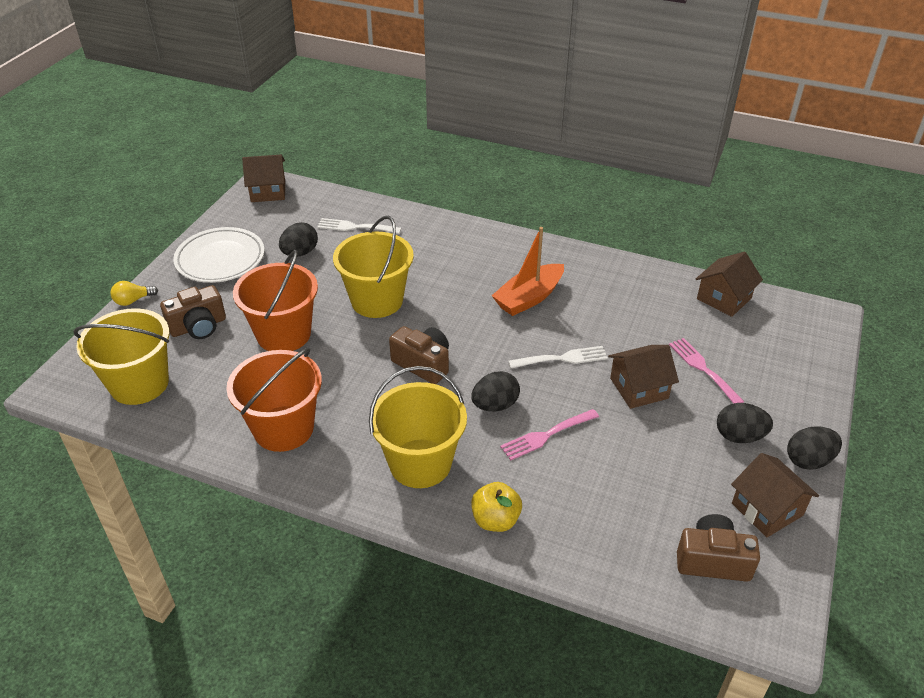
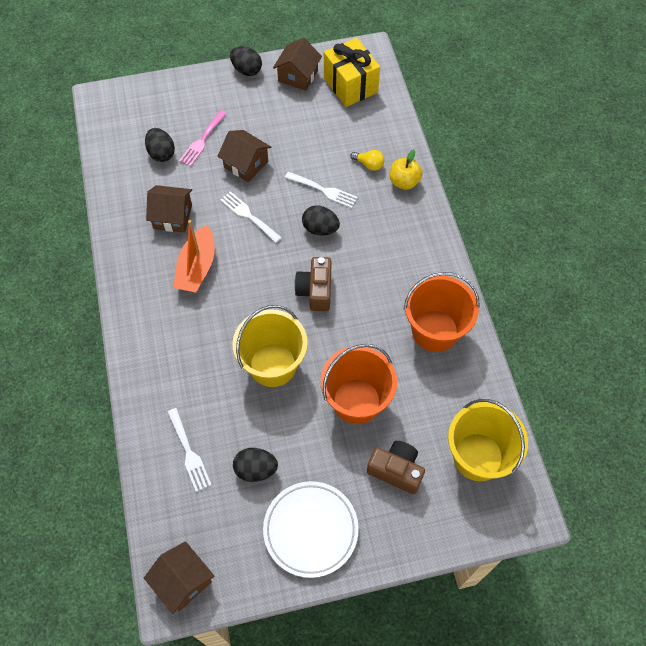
camera: 125 degrees left, 20 degrees up
(133, 301) = (410, 552): yellow light bulb -> yellow light bulb (369, 164)
(420, 463) = (397, 239): yellow bucket -> none
(529, 298) = (197, 267): orange boat -> orange boat turned 90 degrees clockwise
(546, 435) = (324, 190): pink fork -> white fork
(712, 560) = (350, 85): brown camera -> yellow gift
(724, 298) = (116, 156): brown house -> brown house (173, 216)
(739, 436) = (251, 104): black egg -> black egg (161, 153)

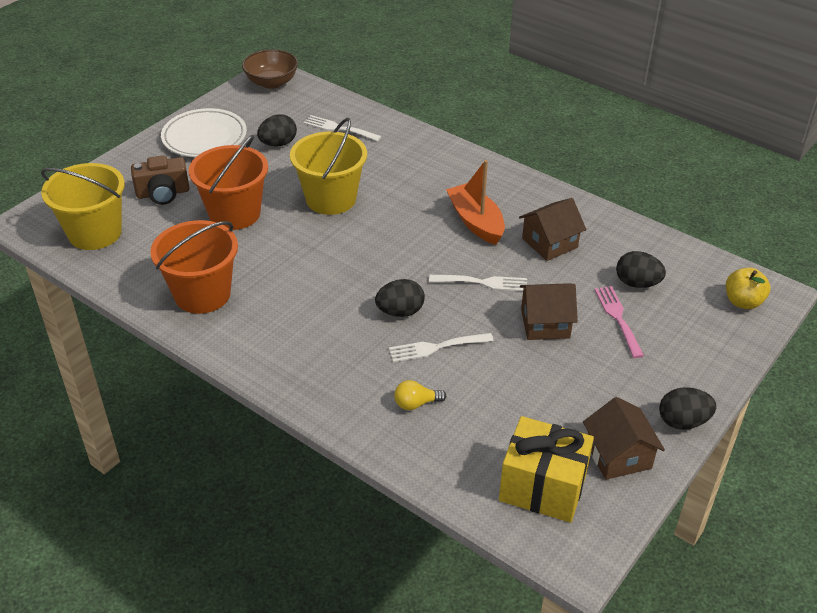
camera: 140 degrees right, 20 degrees down
(183, 581) = (271, 82): brown house -> brown bowl
(315, 290) = (349, 263): brown camera -> none
(404, 182) = (357, 409): yellow apple -> yellow apple (743, 302)

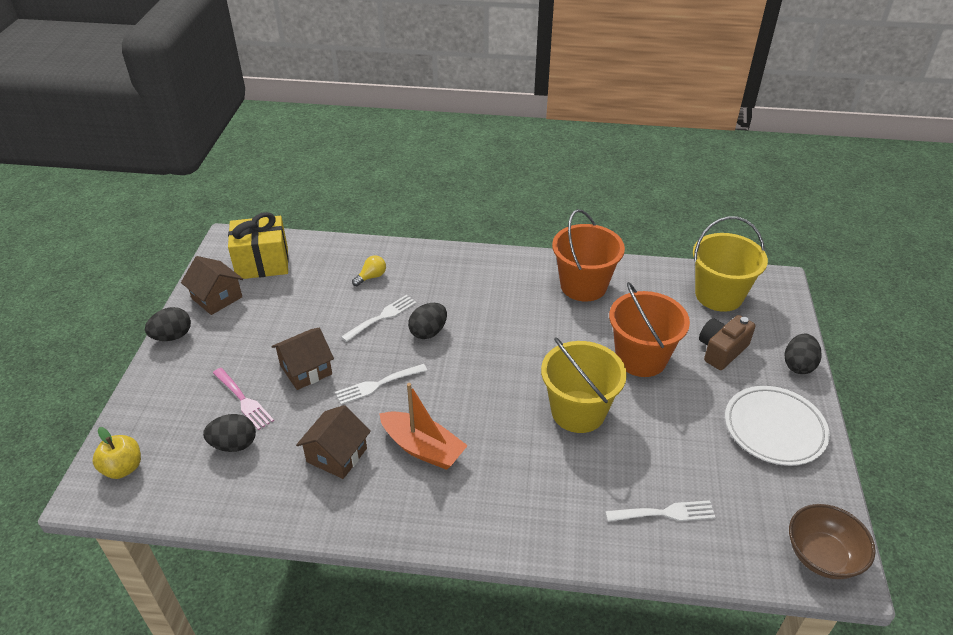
camera: 150 degrees right, 0 degrees up
(278, 144) = (699, 457): black egg -> black egg (798, 365)

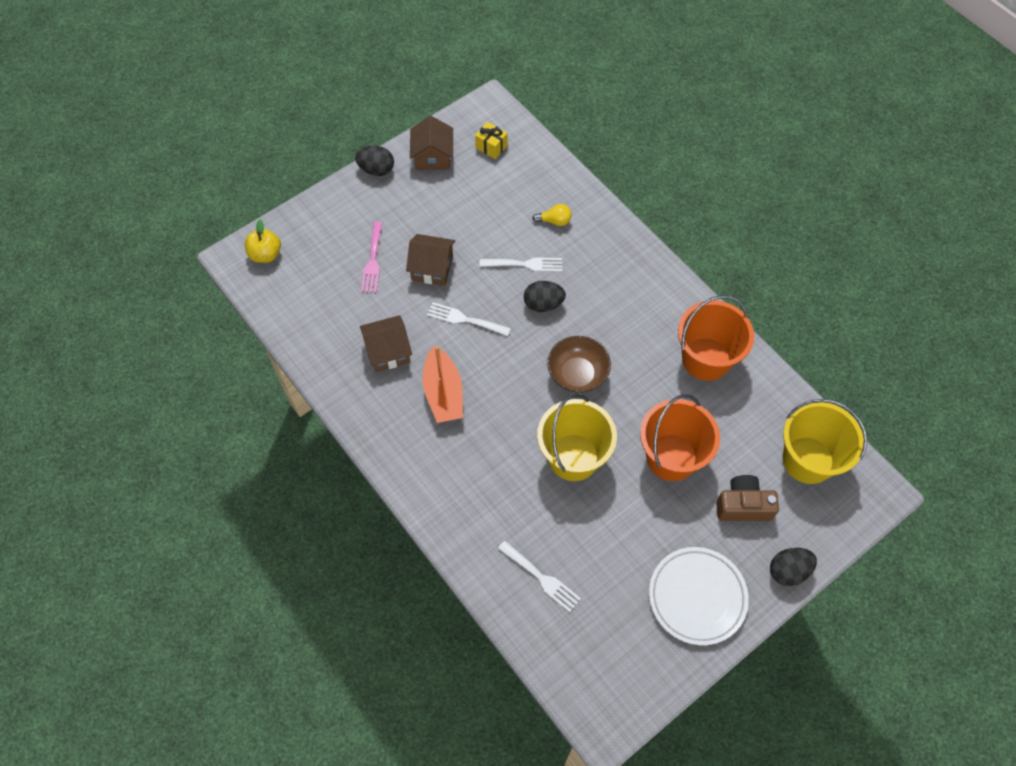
camera: 45 degrees right, 20 degrees up
(234, 444) = (338, 290): black egg -> none
(262, 263) = (491, 147): yellow gift -> yellow gift, size x0.51
(822, 556) = (606, 702): brown bowl -> brown bowl (577, 374)

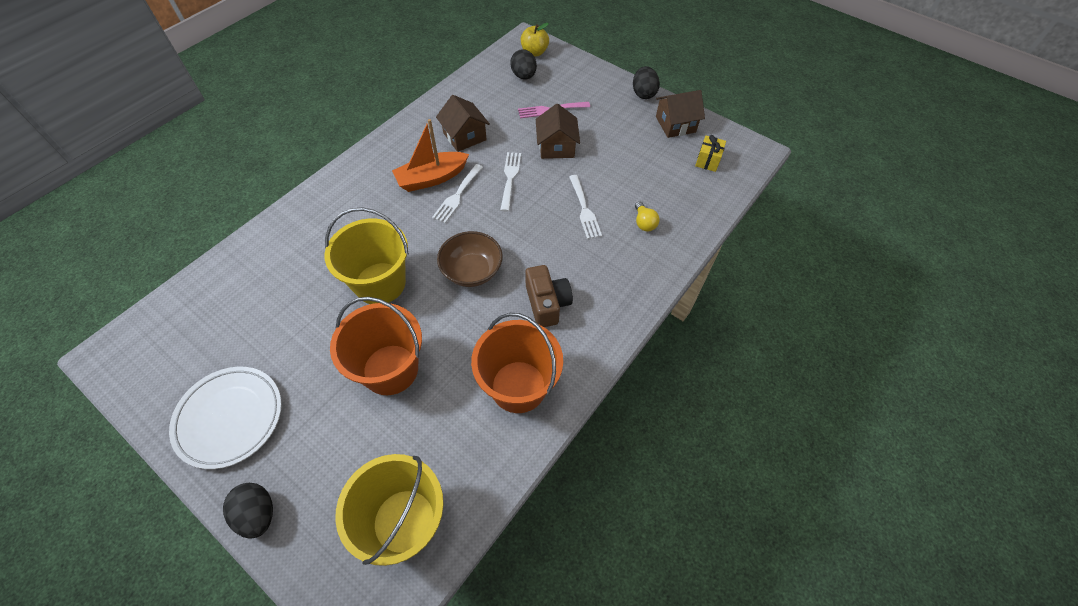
camera: 75 degrees right, 5 degrees down
(541, 578) = (254, 280): white fork -> white fork (457, 195)
(543, 304) = (544, 231): black egg -> black egg (524, 76)
(743, 506) = (338, 452): brown camera -> brown camera (547, 303)

